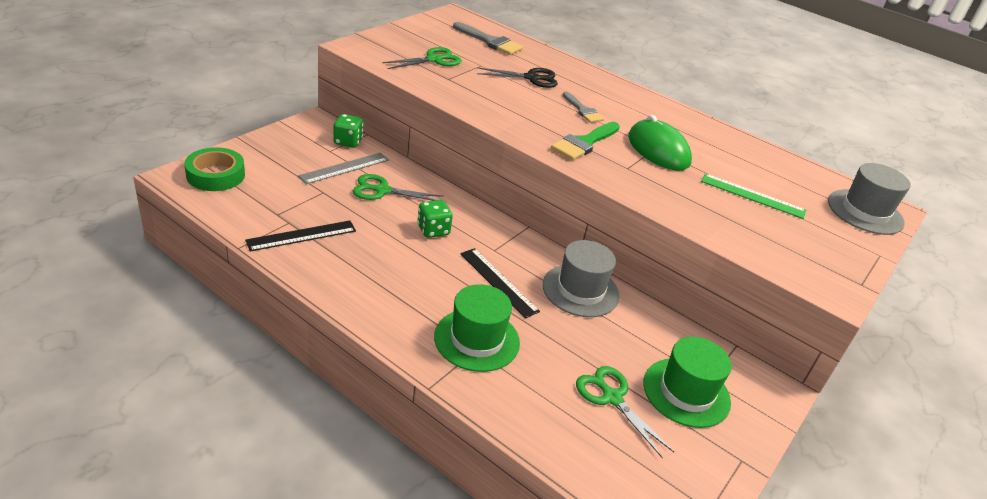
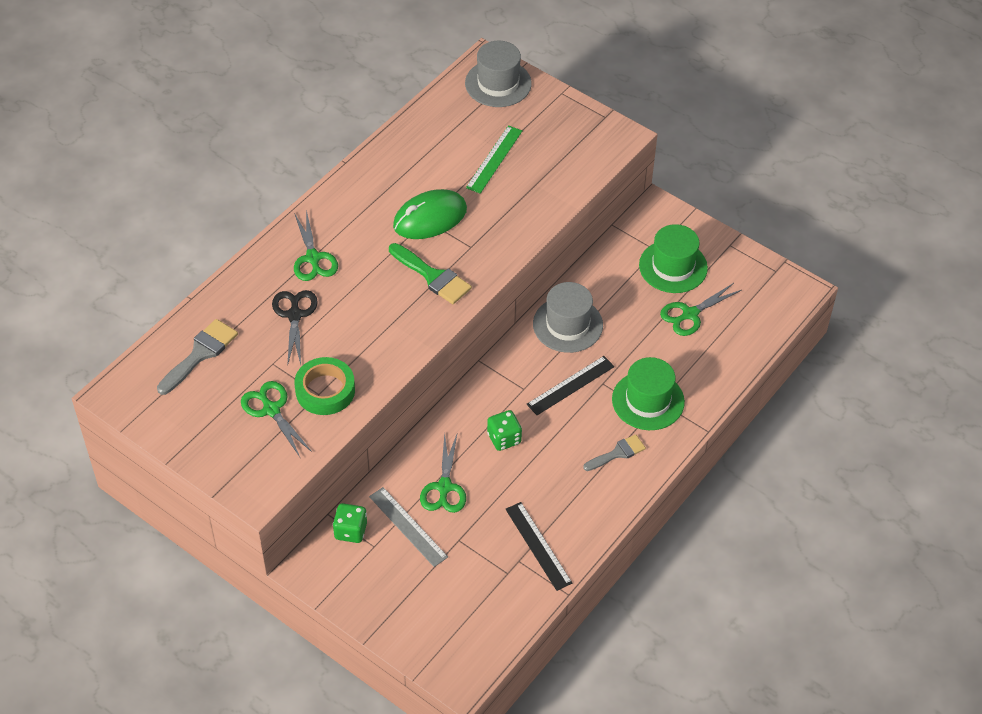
camera: 85 degrees left, 15 degrees up
(215, 175) = (449, 643): green tape -> green tape (325, 390)
(583, 110) = (361, 272): grey brush -> grey brush (617, 453)
(595, 91) = (313, 258): none -> green scissors

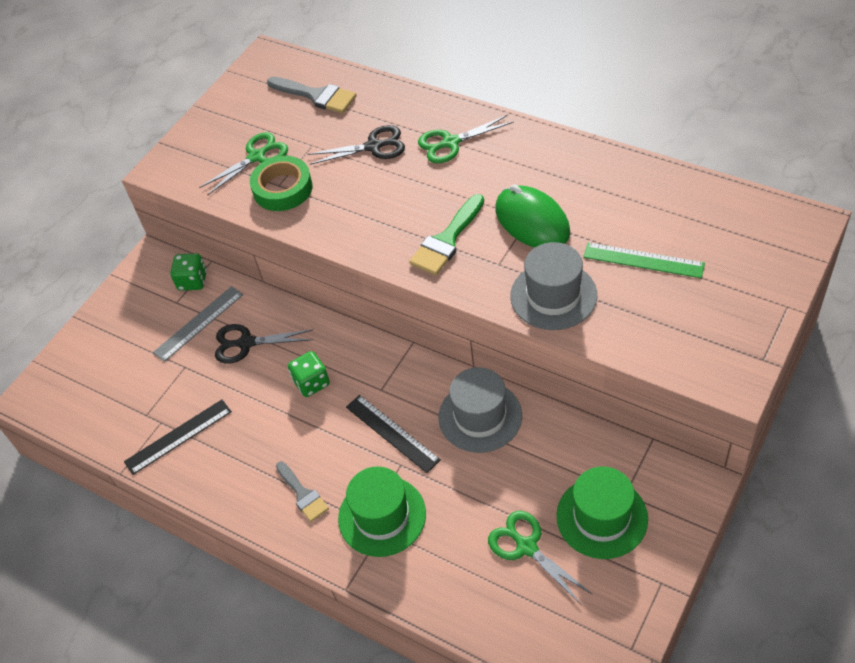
camera: 90 degrees right, 0 degrees up
(444, 487) = (246, 343): green scissors -> black scissors
(498, 83) = (774, 241): grey hat -> grey hat (553, 295)

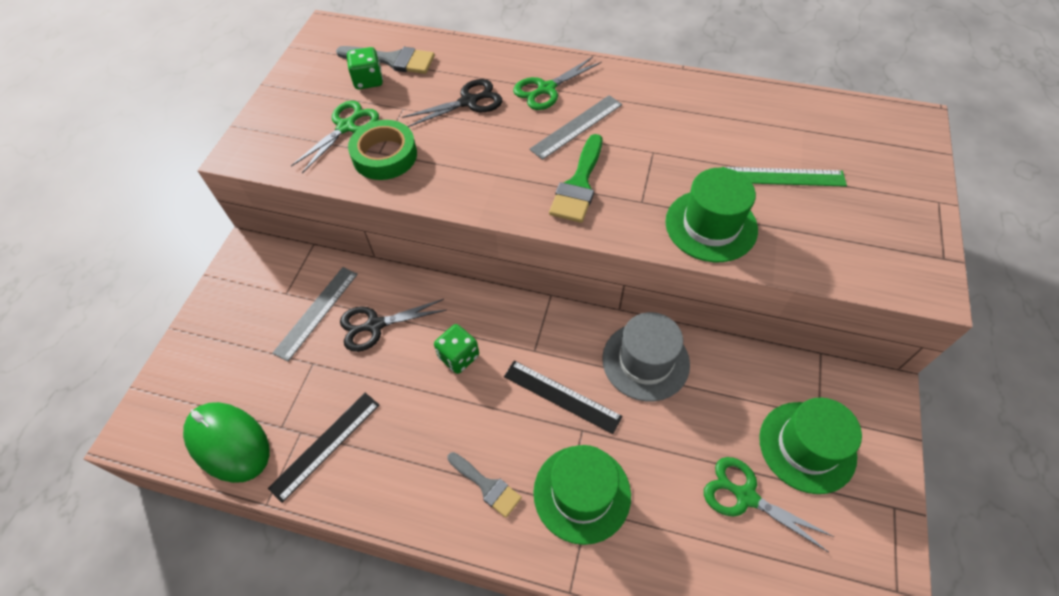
camera: 20 degrees left, 5 degrees up
(192, 281) = (298, 268): green dice -> green dice (368, 81)
(465, 184) = (576, 126): none -> grey ruler
(532, 221) = (658, 154): green mouse -> green mouse (228, 442)
(553, 295) = (711, 225): grey hat -> green hat

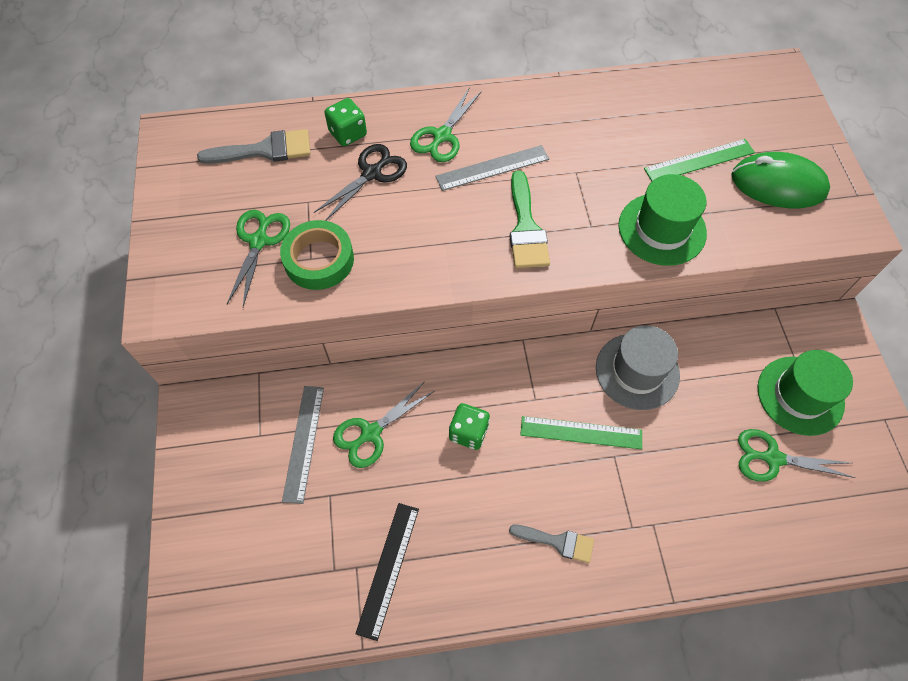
camera: 25 degrees left, 5 degrees up
(228, 442) = (289, 608): green mouse -> green mouse (778, 184)
(368, 81) = (252, 181): green dice -> green dice (348, 134)
(375, 325) = (371, 433): black scissors -> green scissors
(561, 396) = (581, 433): black ruler -> green ruler
(576, 126) = (492, 168): grey ruler -> grey ruler turned 45 degrees clockwise
(582, 493) = (642, 513): green hat -> none

